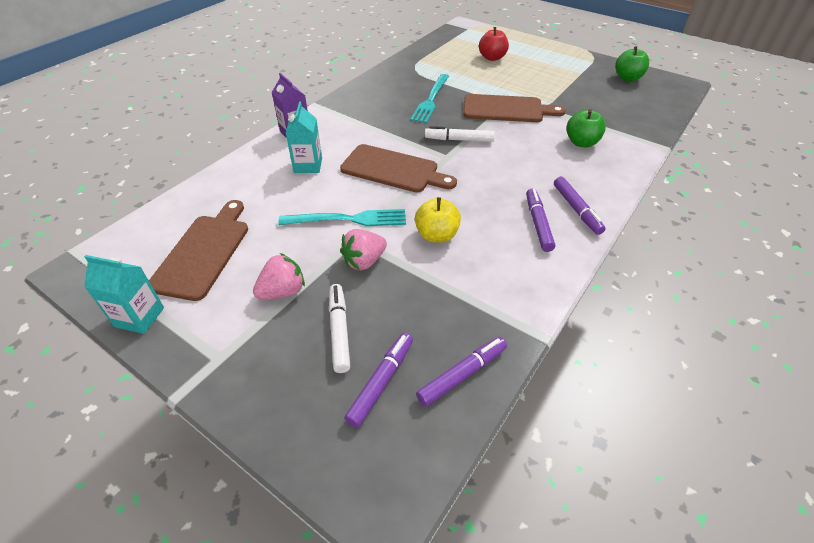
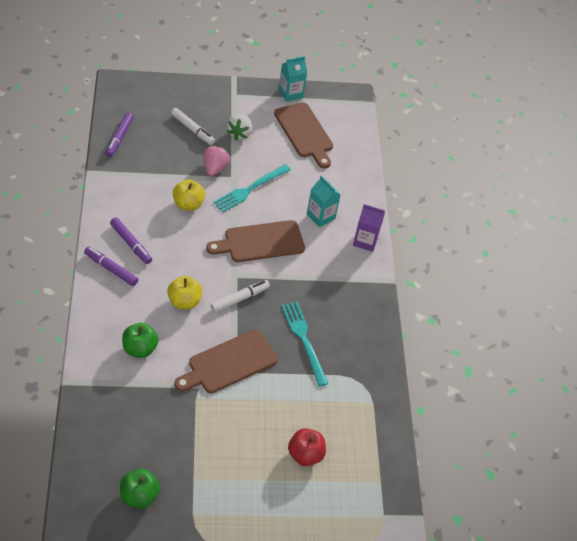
camera: 135 degrees right, 5 degrees up
(283, 291) = (239, 134): pink strawberry -> white strawberry
(381, 382) = (153, 119): purple marker -> none
(514, 157) = (184, 301): none -> yellow apple

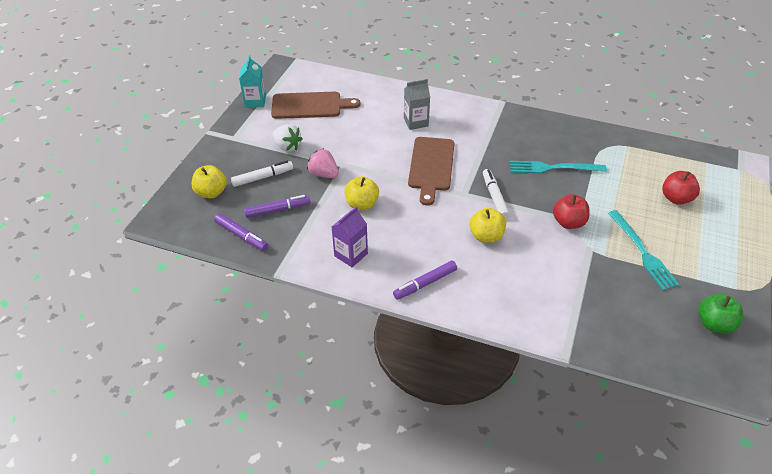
camera: 60 degrees left, 5 degrees down
(131, 244) = (396, 260): purple marker -> purple marker (277, 210)
(140, 349) = (536, 283): green apple -> none
(160, 104) = (211, 192): none -> yellow apple
(229, 363) = (568, 222): brown cutting board -> red apple
(250, 189) = (362, 157): turquoise fork -> turquoise fork (642, 252)
(320, 216) = (416, 122): turquoise carton -> grey carton
(365, 241) = (454, 104): purple carton -> purple carton (351, 255)

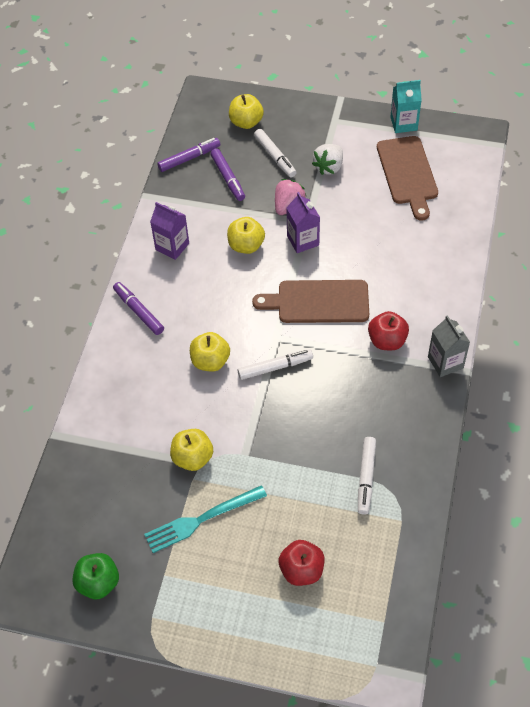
camera: 85 degrees right, 10 degrees up
(241, 236) = (189, 158): purple marker -> purple marker turned 150 degrees counterclockwise
(365, 169) = (303, 240): none -> purple carton
(416, 122) = (399, 279): grey carton -> grey carton (445, 362)
(553, 168) = (338, 429): turquoise fork -> none
(568, 222) = (242, 443): red apple -> red apple (387, 341)
(584, 254) = (193, 458): none -> yellow apple
(594, 158) = (366, 478): none -> white marker

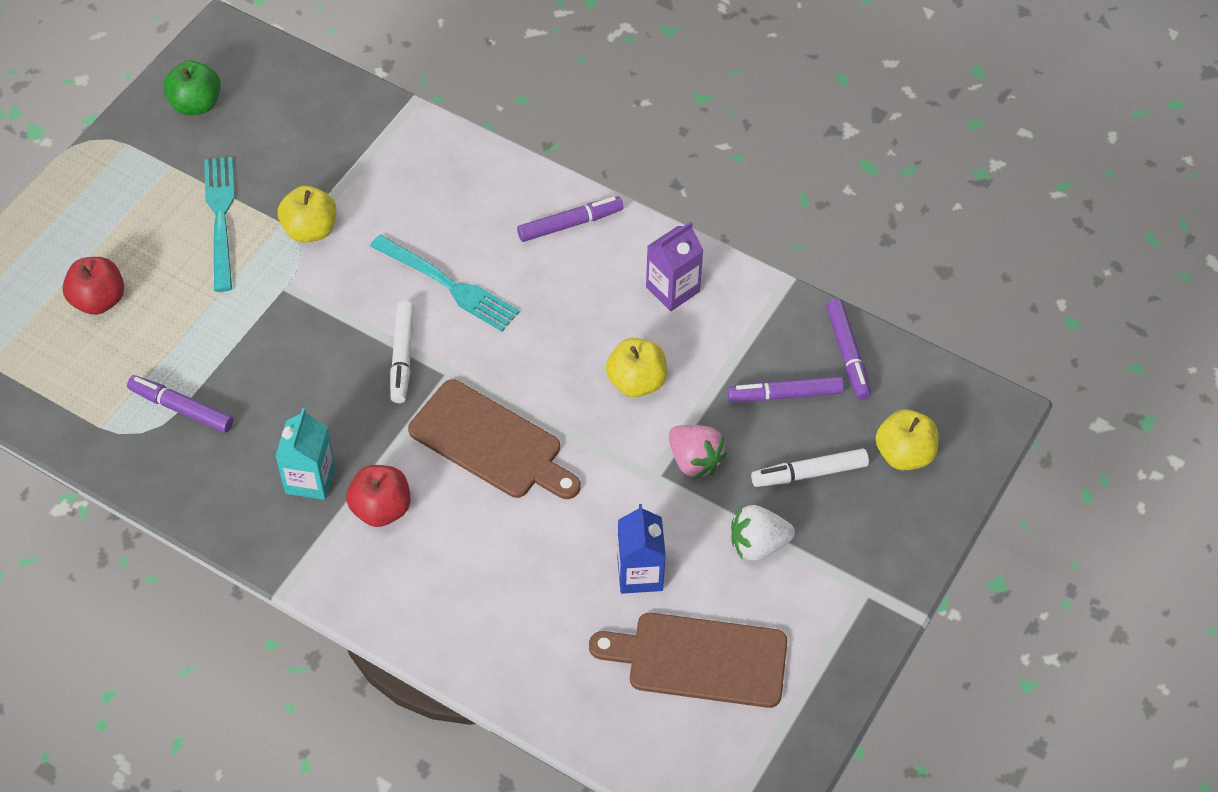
camera: 105 degrees right, 0 degrees up
(210, 361) = (448, 285): yellow apple -> turquoise fork
(303, 240) = (616, 459): purple carton -> none
(318, 302) = (491, 443): brown cutting board -> brown cutting board turned 105 degrees clockwise
(329, 167) = (758, 544): white strawberry -> white strawberry turned 60 degrees counterclockwise
(366, 478) = (181, 408): white marker -> purple marker
(370, 210) = (640, 573): none -> blue carton
(403, 123) = (821, 697): turquoise carton -> turquoise carton (310, 479)
(445, 362) = (308, 571): grey carton -> none

